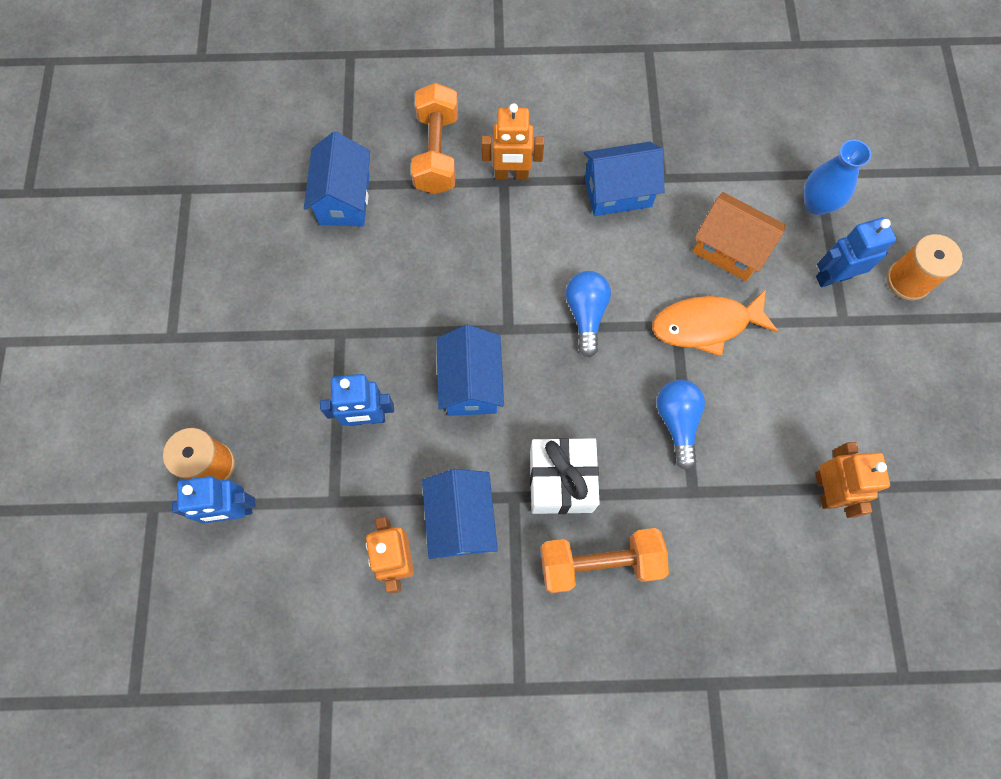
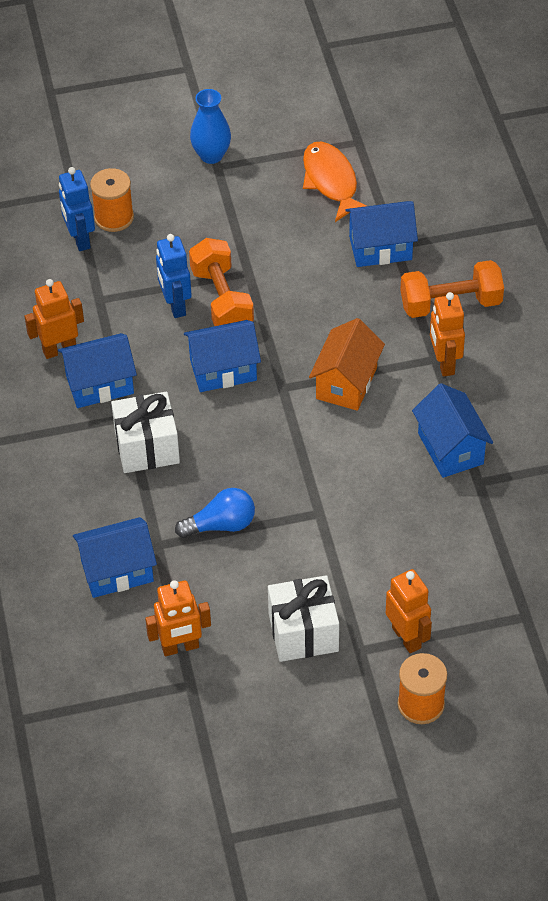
camera: 80 degrees right, 20 degrees down
(586, 314) = (312, 442): blue light bulb -> none
(599, 563) = (81, 484): orange dumbbell -> orange dumbbell (222, 300)
(705, 325) = (325, 536): orange fish -> orange fish (331, 181)
(722, 540) = (117, 571): none -> blue house
(729, 249) = (413, 546): orange house -> orange house (346, 383)
(817, 204) = (488, 617): blue vase -> blue vase (211, 155)
(819, 367) = (303, 632): none -> white gift
(833, 276) = (407, 637): blue robot -> orange robot

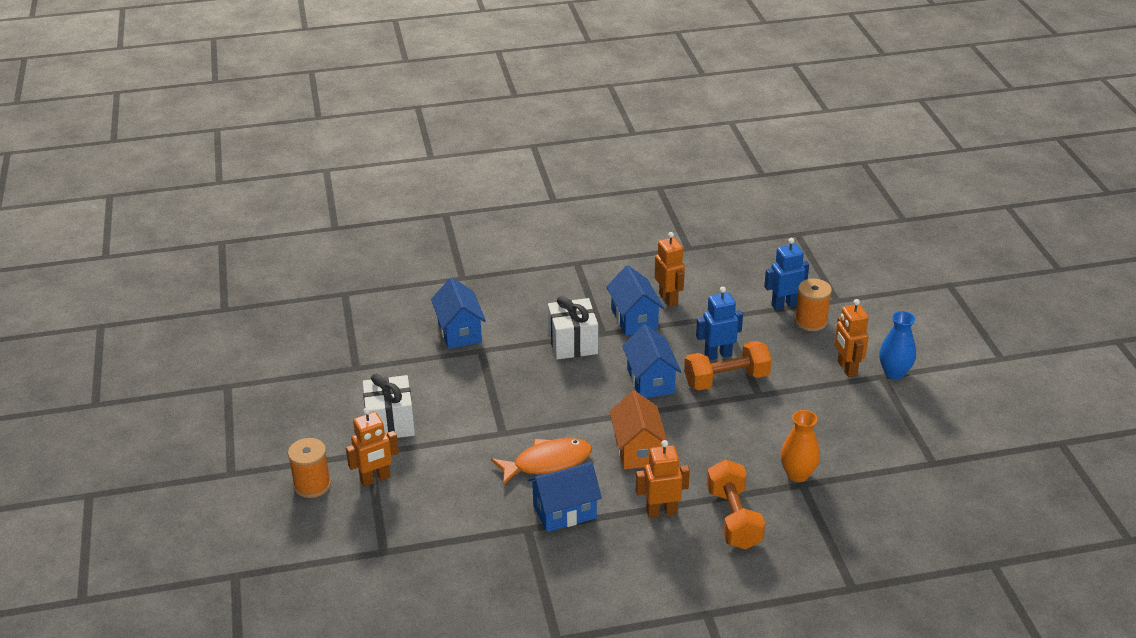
camera: 90 degrees right, 15 degrees down
(180, 647) = (388, 362): orange robot -> orange robot (846, 368)
(221, 525) = (496, 381): blue light bulb -> none
(331, 181) = (877, 444): orange fish -> orange fish (547, 462)
(346, 383) = (637, 450): orange house -> orange house turned 60 degrees clockwise
(380, 248) = (798, 474): blue house -> orange vase

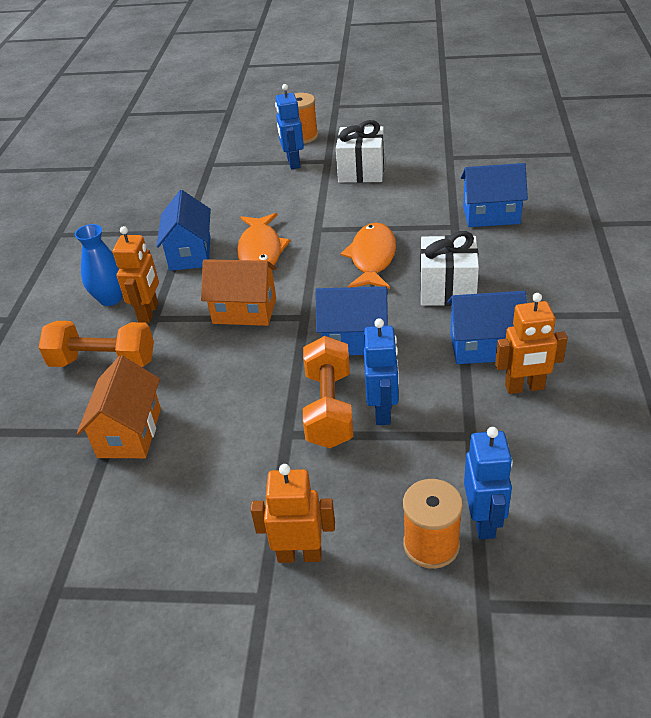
camera: 110 degrees right, 5 degrees up
(375, 479) = (293, 163): orange robot -> blue robot
(540, 390) = (372, 258): none -> orange fish
(798, 474) = (129, 432): orange vase -> orange house
(894, 372) = (263, 620): blue vase -> blue vase (110, 298)

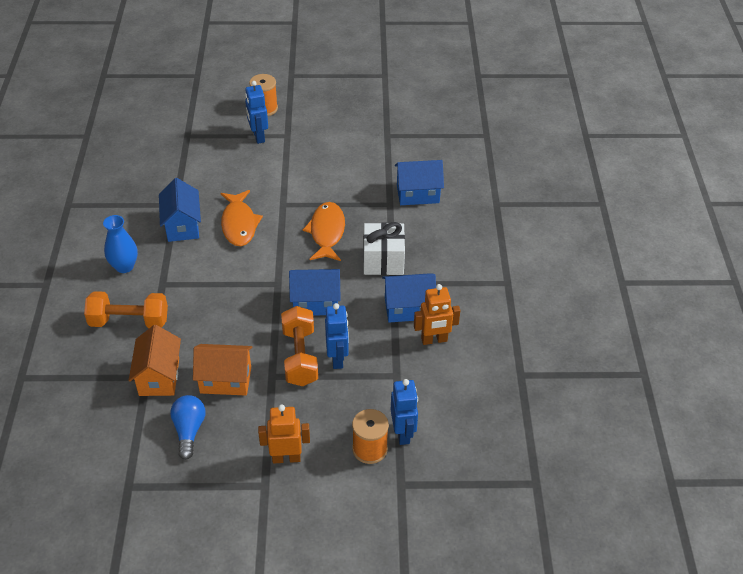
camera: 10 degrees left, 5 degrees up
(149, 313) = (157, 279): orange robot -> none
(159, 509) = (189, 430): none -> blue light bulb
(244, 311) = (232, 278): orange house -> orange house (225, 380)
(361, 171) = (316, 148): white gift -> none

